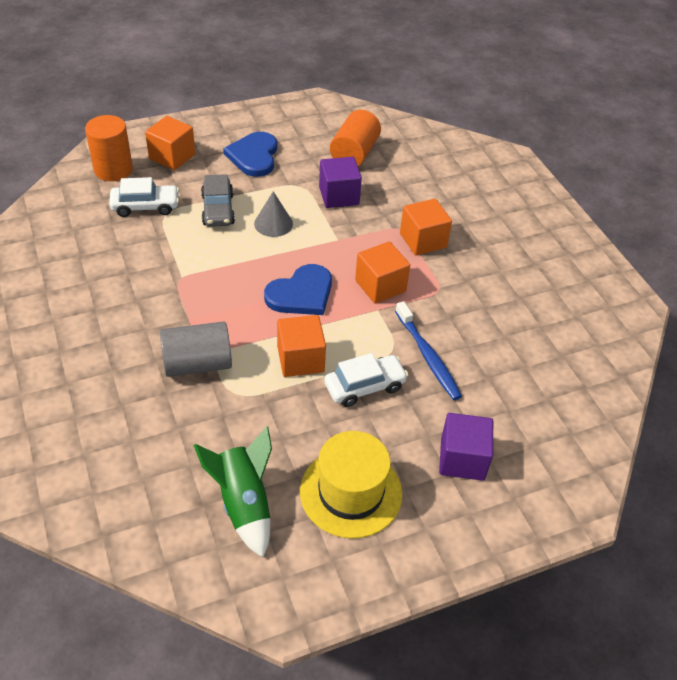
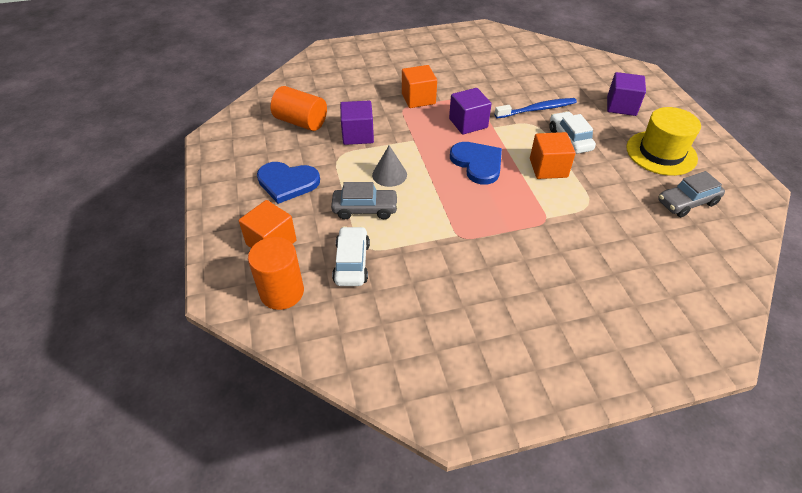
camera: 80 degrees left, 0 degrees up
(197, 364) = (561, 225): grey cylinder -> none
(244, 503) = (687, 202): green rocket -> grey car
(380, 286) = (468, 123): orange cube -> purple cube

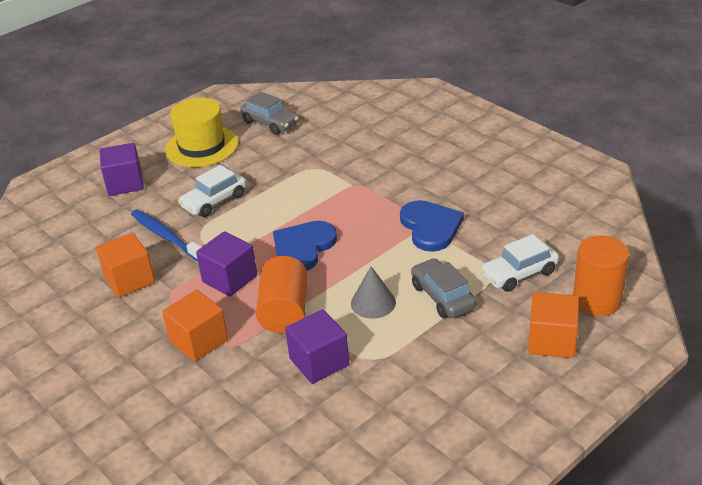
camera: 115 degrees left, 10 degrees down
(287, 182) = (457, 379): blue heart -> blue heart (430, 227)
(301, 122) = (330, 434): orange cylinder -> orange cylinder (284, 311)
(548, 168) = (276, 202): orange cube -> orange cube (129, 280)

